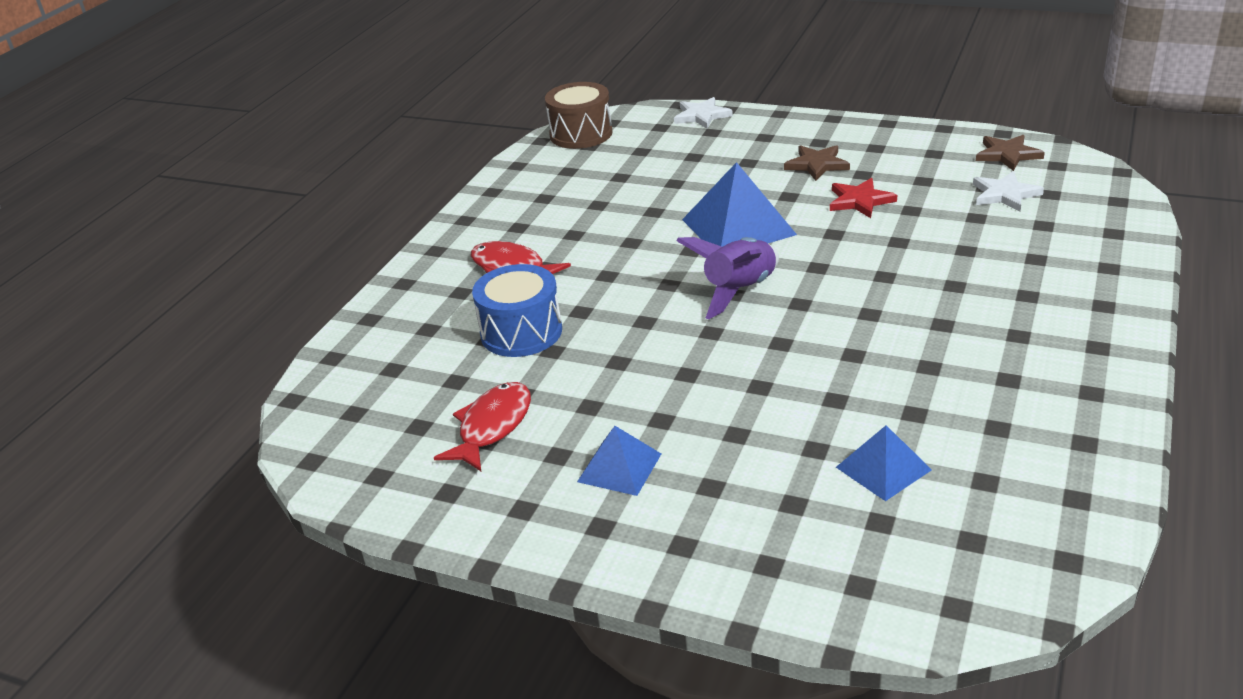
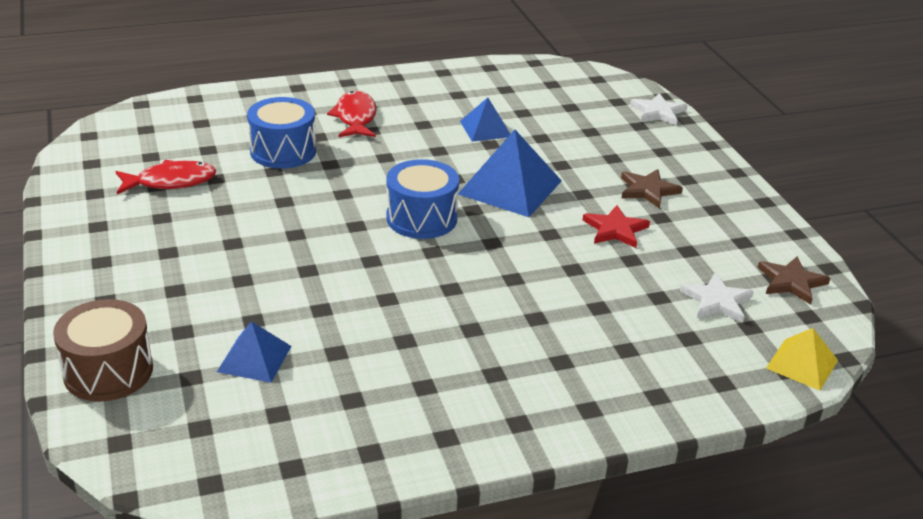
camera: 45 degrees right, 0 degrees up
(581, 134) = (564, 74): brown drum -> brown drum (108, 371)
(619, 467) = (167, 246): blue pyramid -> blue pyramid (485, 129)
(739, 290) = (421, 218): purple rocket -> blue drum
(1115, 191) = (802, 364): none -> yellow pyramid

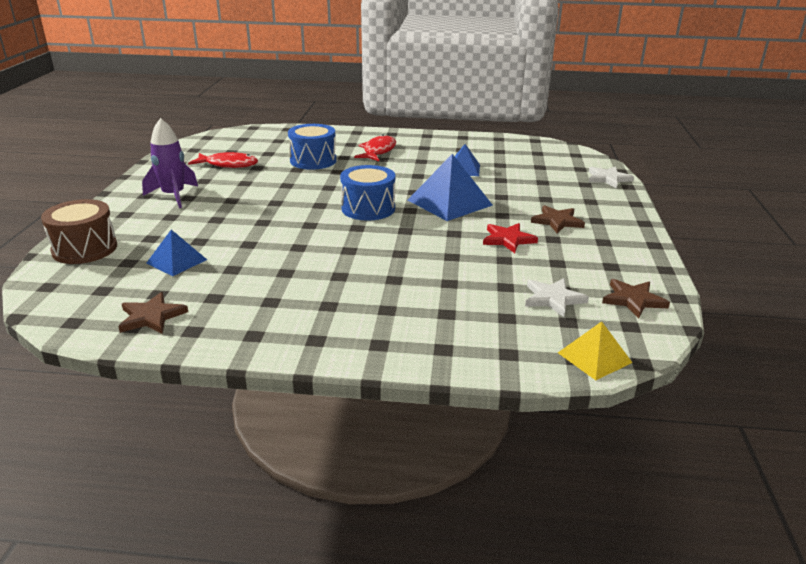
camera: 25 degrees right, 5 degrees down
(145, 254) = (173, 196): none -> purple rocket
(303, 447) = (151, 316): none -> brown star

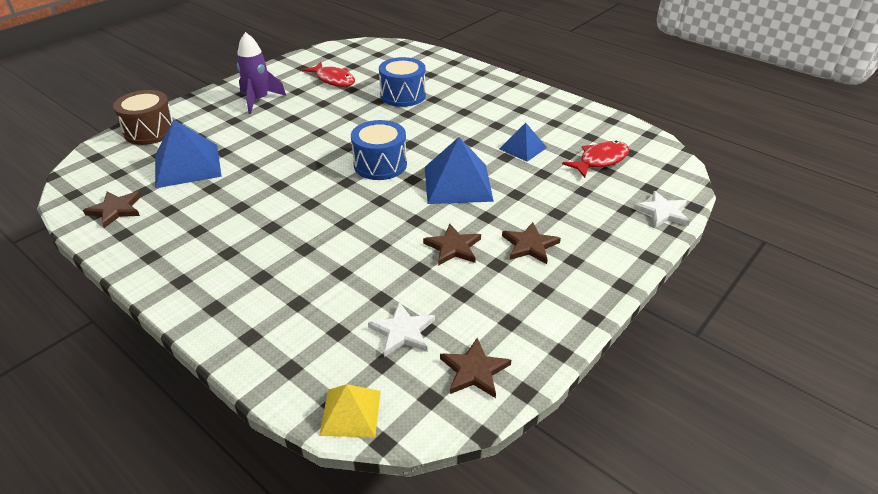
camera: 35 degrees right, 10 degrees up
(176, 261) = (187, 165): blue pyramid -> blue pyramid, size x1.72
(378, 151) = (471, 101): red fish -> red fish (600, 160)
(508, 239) = (453, 247): red star -> brown star

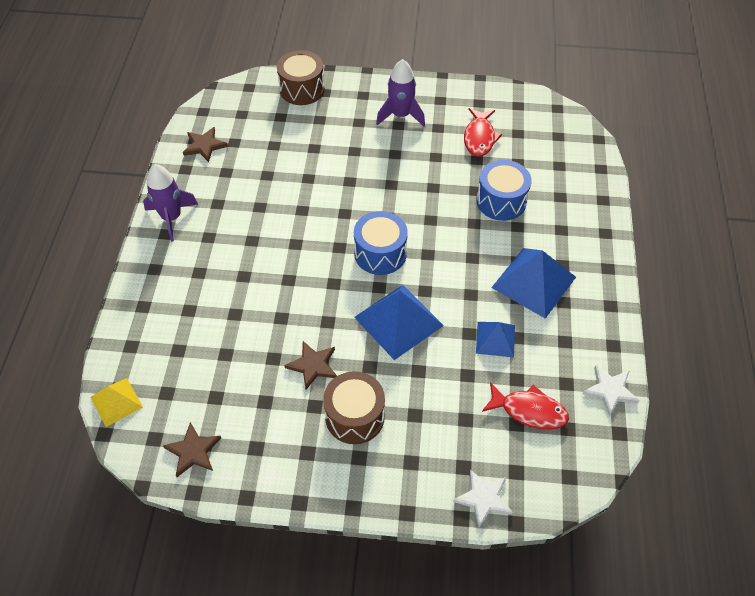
camera: 55 degrees right, 15 degrees up
(168, 268) = (171, 218): none -> purple rocket
(187, 165) = (280, 142): blue pyramid -> blue pyramid (533, 282)
(402, 332) = (201, 387): white star -> white star (610, 390)
(530, 245) = (354, 416): brown star -> brown drum

